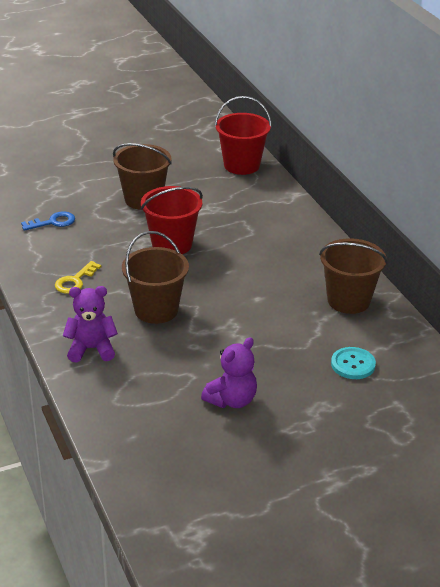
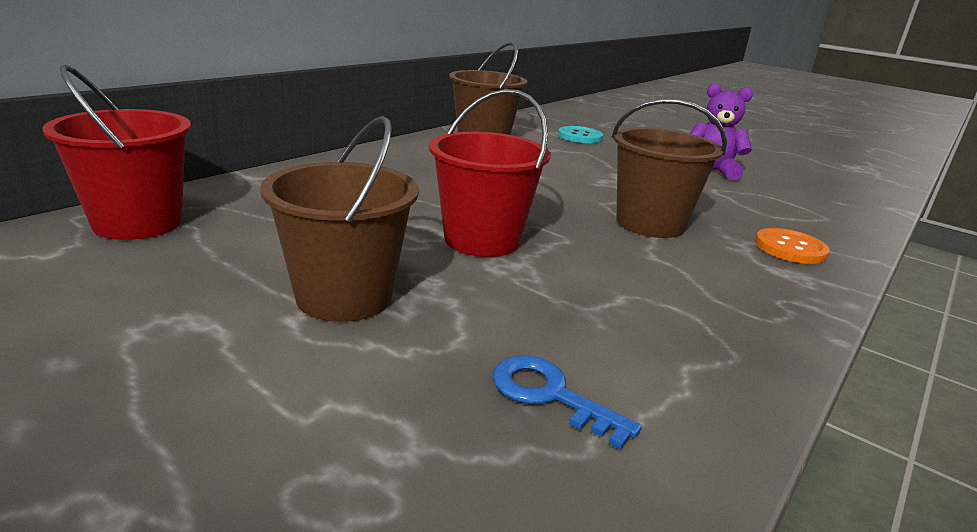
camera: 120 degrees left, 10 degrees down
(75, 281) = (693, 299): yellow key -> none
(91, 349) = (790, 248): purple teddy bear -> orange button

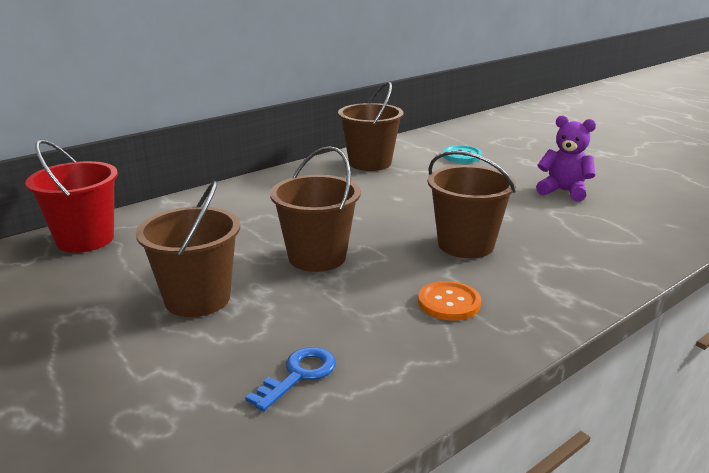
camera: 15 degrees right, 0 degrees up
(482, 240) = (317, 257): red bucket -> brown bucket
(550, 395) = (299, 375): blue key -> blue key turned 75 degrees clockwise
(790, 248) = (577, 270): orange button -> orange button (449, 303)

